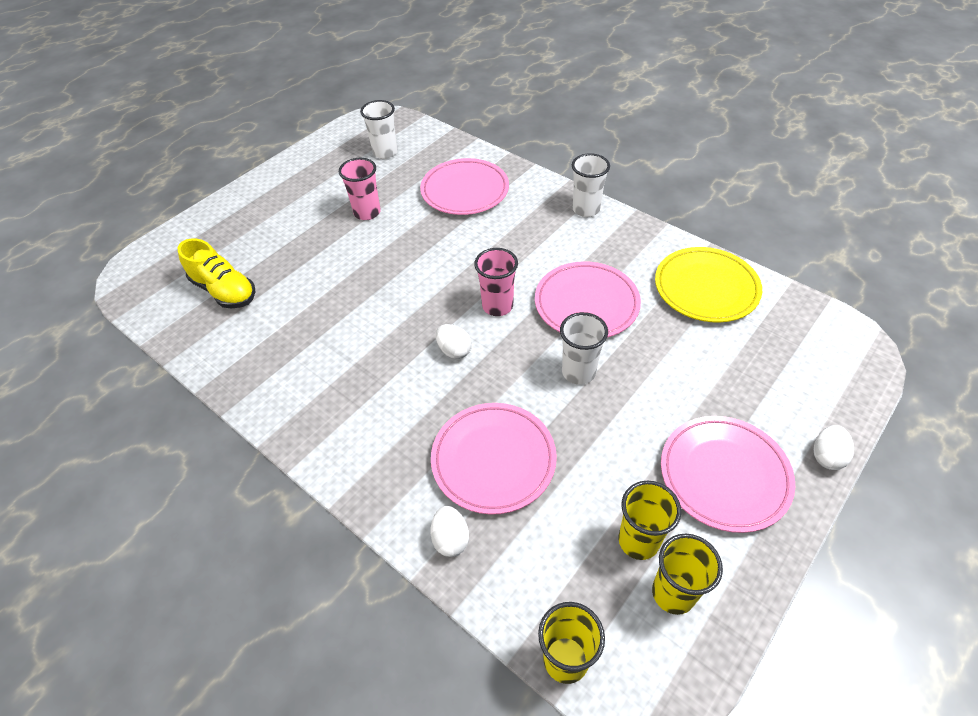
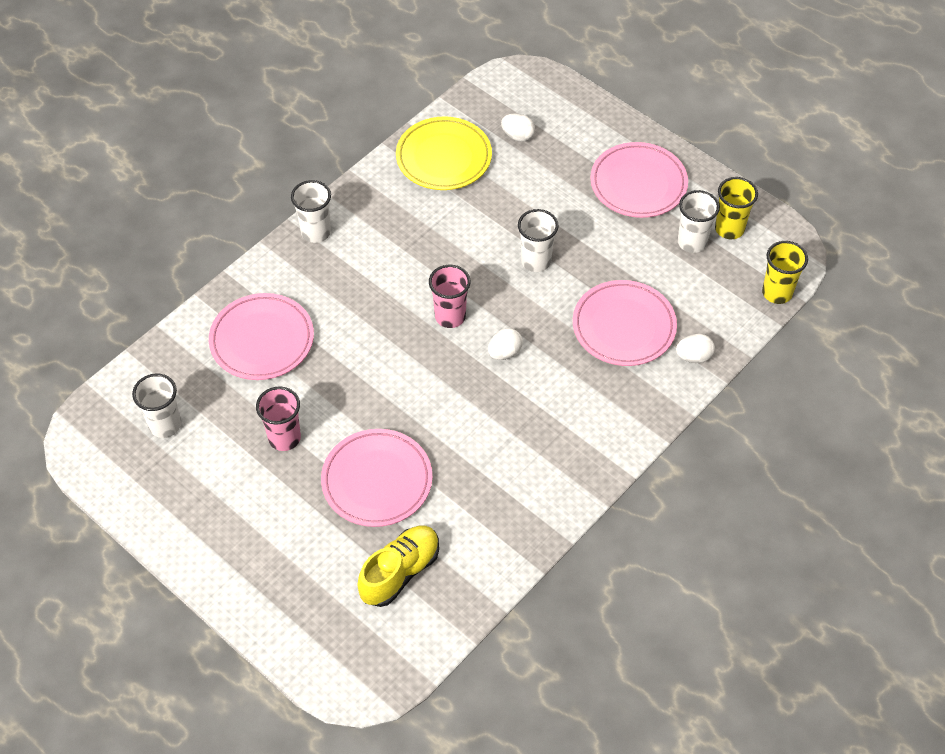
camera: 90 degrees left, 5 degrees up
(586, 304) = (454, 247): pink plate -> pink plate (377, 481)
(638, 541) = (692, 242): yellow cup -> white cup
(827, 456) = (622, 122): white egg -> white egg (517, 136)

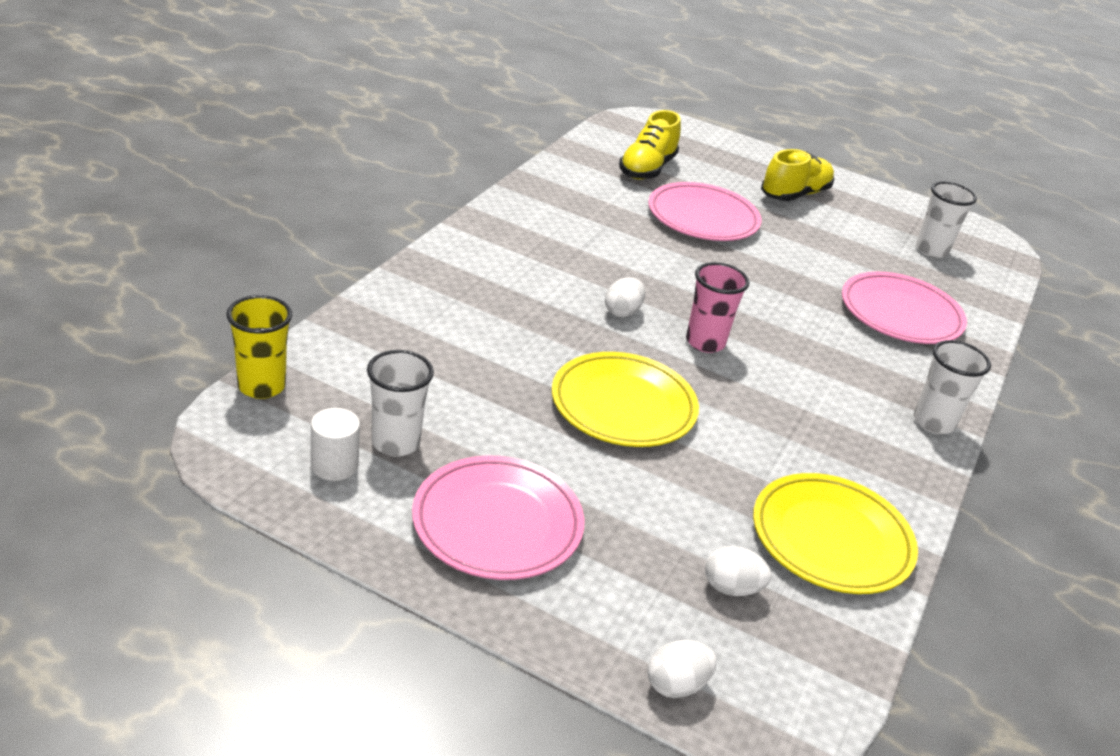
camera: 160 degrees right, 20 degrees down
(254, 522) = (794, 194): none -> yellow shoe
(284, 438) = (812, 243): pink cup -> none
(536, 261) = (623, 406): white cup -> yellow plate
(624, 326) = (480, 341): pink plate -> none
(693, 357) = (383, 315): white egg -> white egg (676, 685)
(729, 229) = (334, 465): yellow cup -> white cylinder

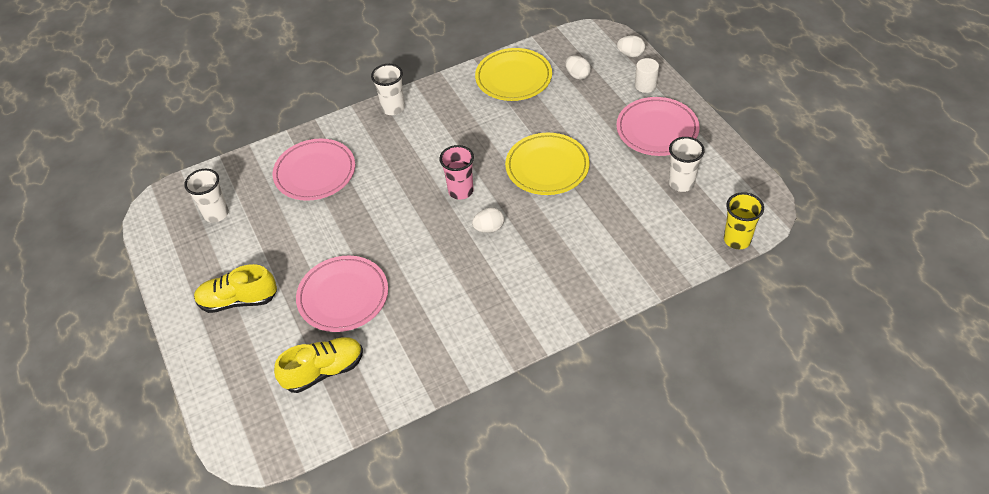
camera: 135 degrees left, 15 degrees up
(334, 465) = (718, 180): white cylinder -> white cylinder (645, 85)

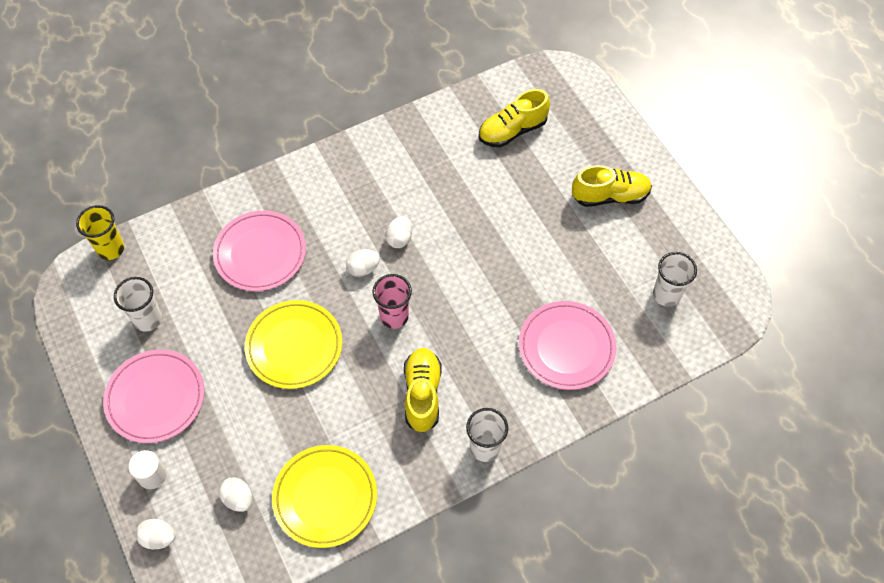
camera: 175 degrees right, 10 degrees up
(343, 296) = (507, 198): pink plate -> pink plate (260, 253)
(439, 138) = (422, 394): none -> yellow shoe
(454, 255) = (399, 239): none -> white egg

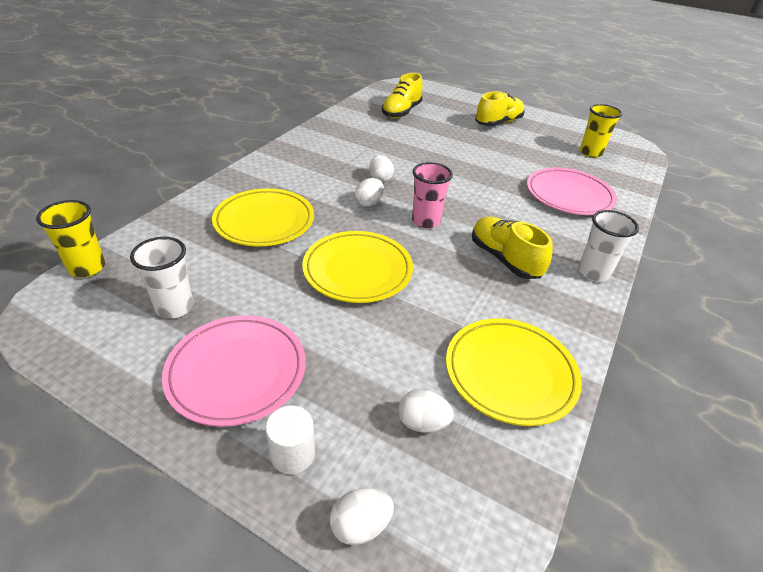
camera: 35 degrees left, 20 degrees down
(260, 253) = (264, 221): pink plate -> yellow plate
(666, 295) = (590, 153): white cup -> yellow cup

